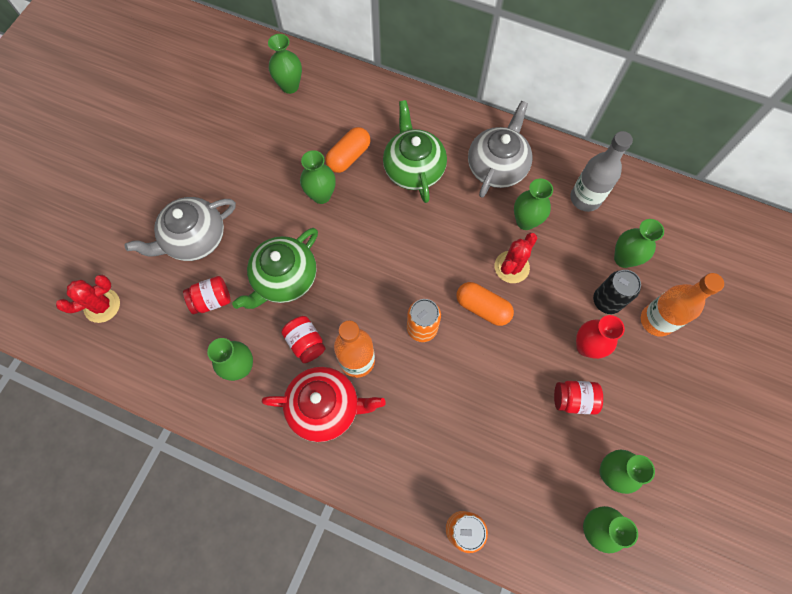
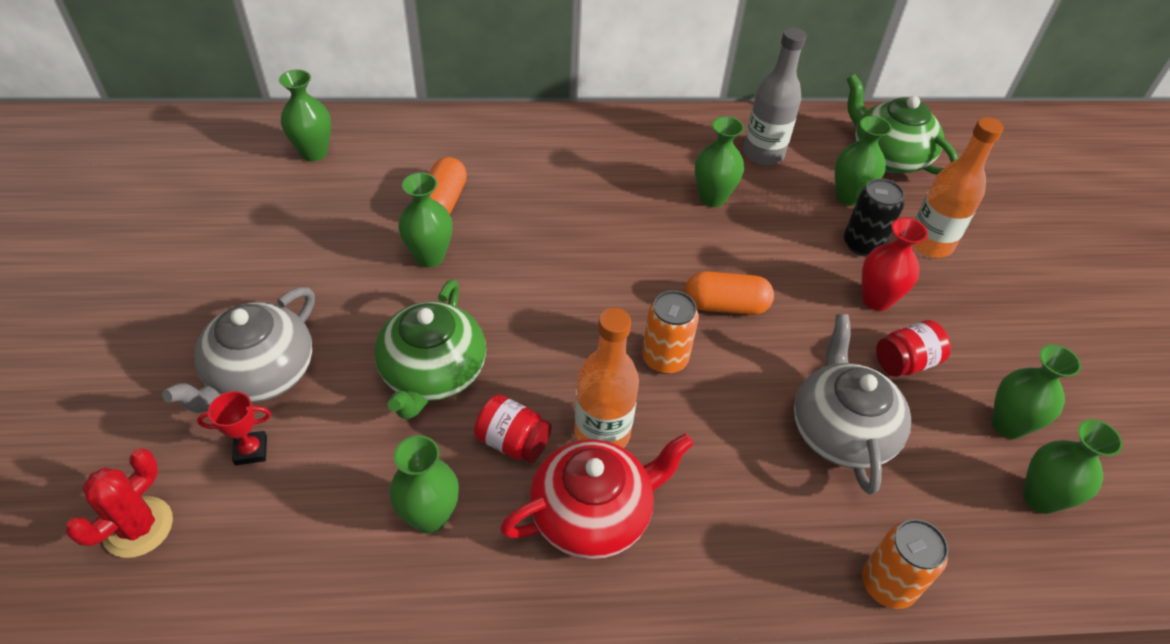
camera: 30 degrees left, 20 degrees down
(170, 285) = (251, 450): none -> red trophy
(212, 300) = (332, 444): red jar -> none
(413, 168) = (537, 188): green teapot -> green teapot (888, 156)
(497, 166) = (640, 155): grey teapot -> grey teapot (841, 430)
(511, 267) = (729, 249): red cactus -> none

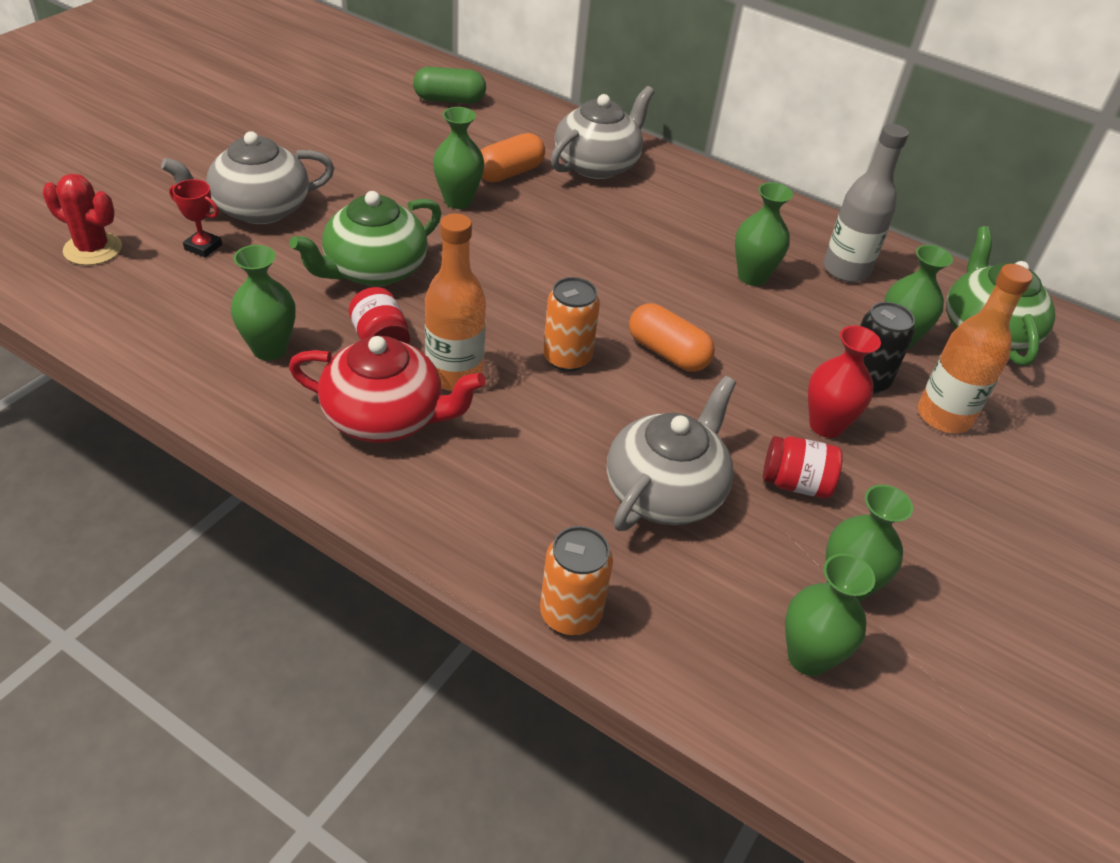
camera: 35 degrees right, 5 degrees down
(138, 527) = (93, 249): red cactus -> red cactus turned 45 degrees clockwise
(314, 153) = (449, 100): green vase -> green capsule
(503, 154) = (597, 164): none -> grey teapot

